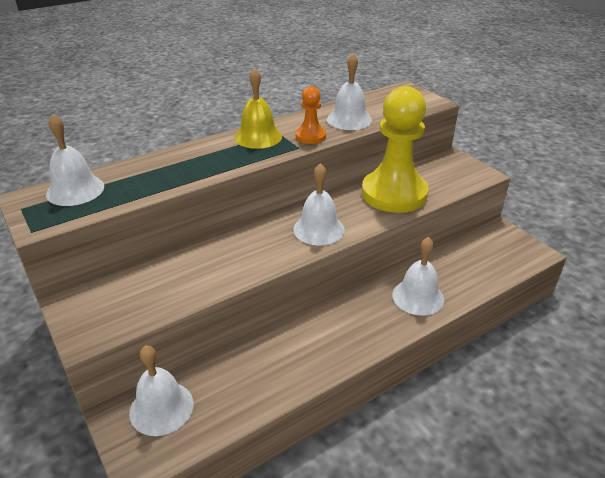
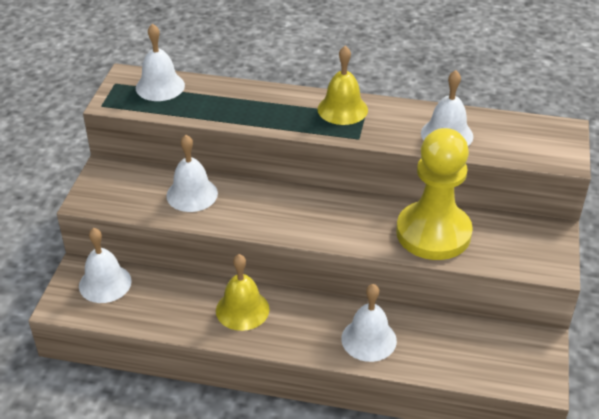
camera: 45 degrees right, 5 degrees up
(309, 341) = (242, 309): none -> yellow bell
(310, 136) = (385, 133): orange pawn -> none
(318, 229) = (323, 223): white bell -> white bell (192, 194)

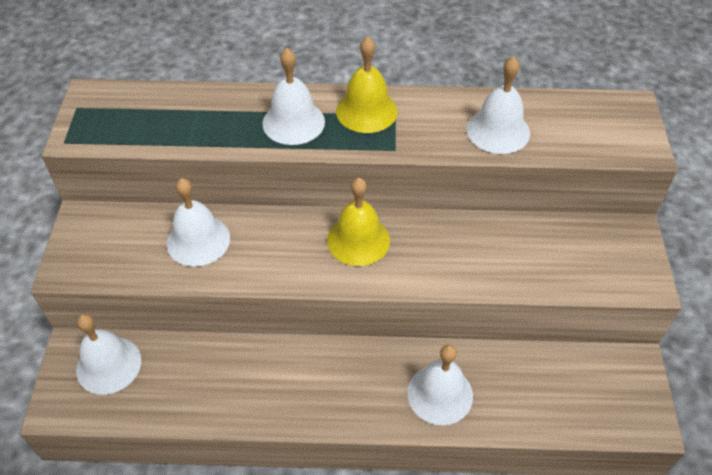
camera: 10 degrees left, 10 degrees up
(160, 86) = (135, 105): white bell -> white bell (293, 122)
(242, 309) = (283, 376): yellow bell -> yellow bell (358, 240)
(433, 233) = (497, 254): yellow pawn -> none

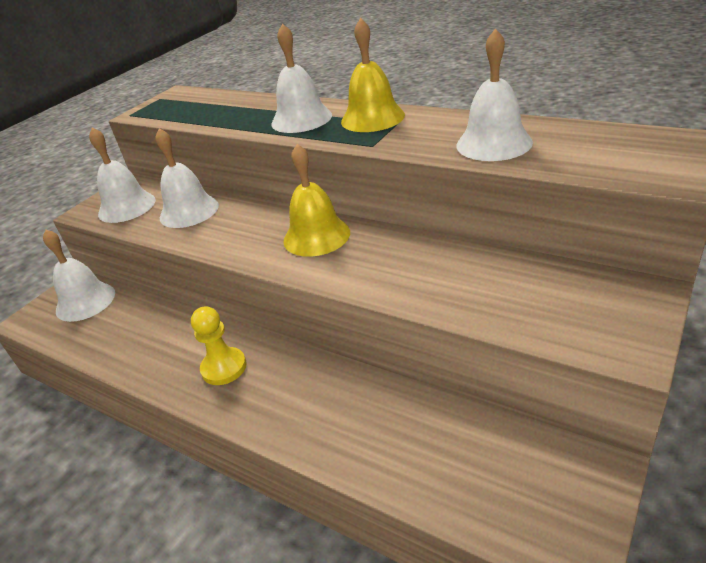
camera: 35 degrees right, 15 degrees down
(322, 384) = (224, 368): none -> yellow pawn
(440, 394) = (325, 415): white bell -> white bell (127, 207)

